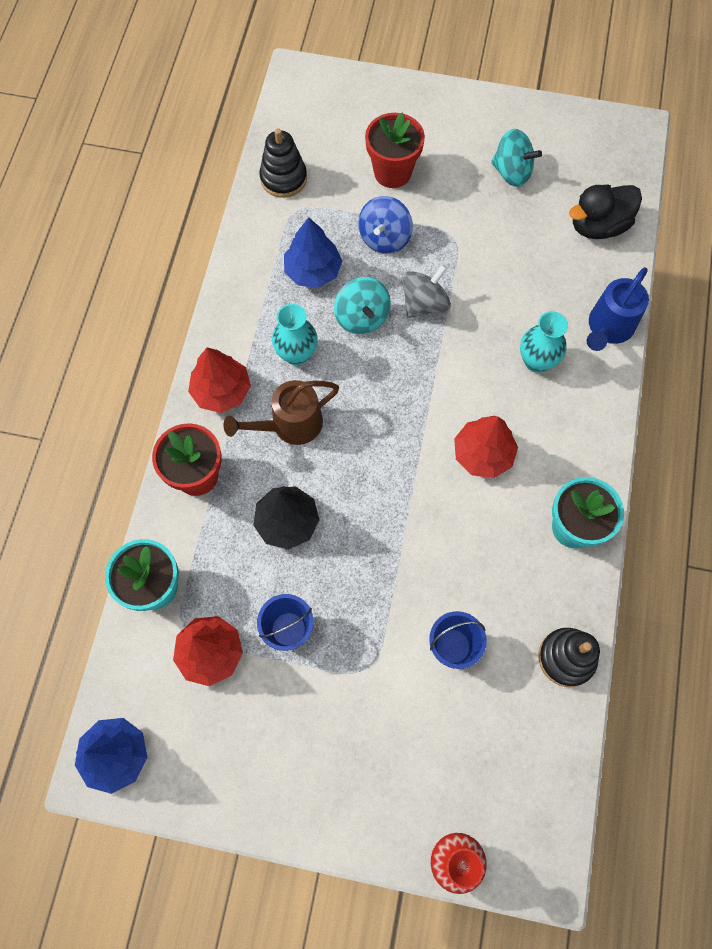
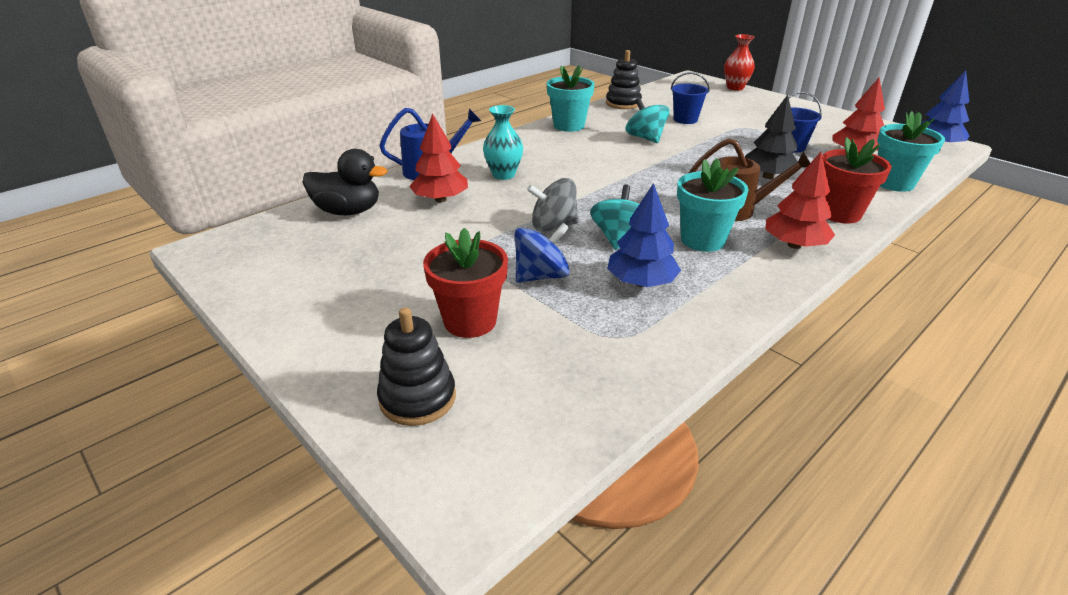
camera: 145 degrees left, 35 degrees down
(283, 178) = (608, 375): black stacking toy -> black stacking toy (417, 398)
(296, 354) = (702, 240): turquoise vase -> turquoise flower pot
(483, 454) = (593, 158): red tree -> red tree (440, 199)
(512, 172) = (355, 269): turquoise spinning top -> turquoise spinning top (645, 138)

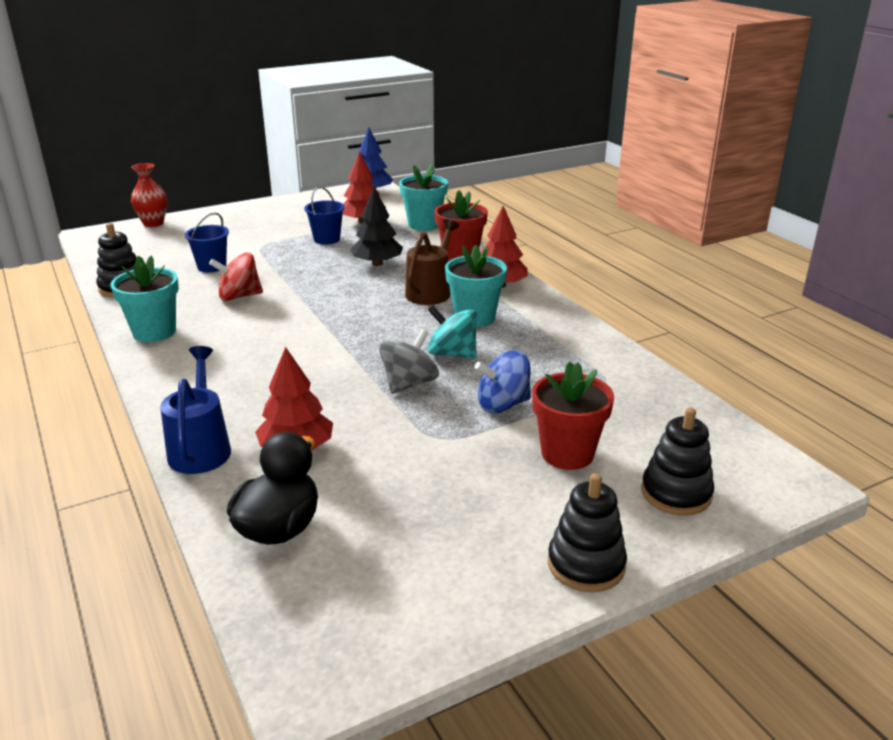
camera: 75 degrees left, 5 degrees down
(305, 345) = (586, 565): none -> black stacking toy
(503, 175) = (261, 396): turquoise vase -> none
(541, 276) = (502, 404): blue spinning top -> blue spinning top turned 90 degrees counterclockwise
(553, 226) = (409, 383): grey spinning top -> grey spinning top turned 150 degrees counterclockwise
(641, 282) = (531, 358): blue tree -> none
(645, 138) = (239, 296): turquoise spinning top -> red spinning top

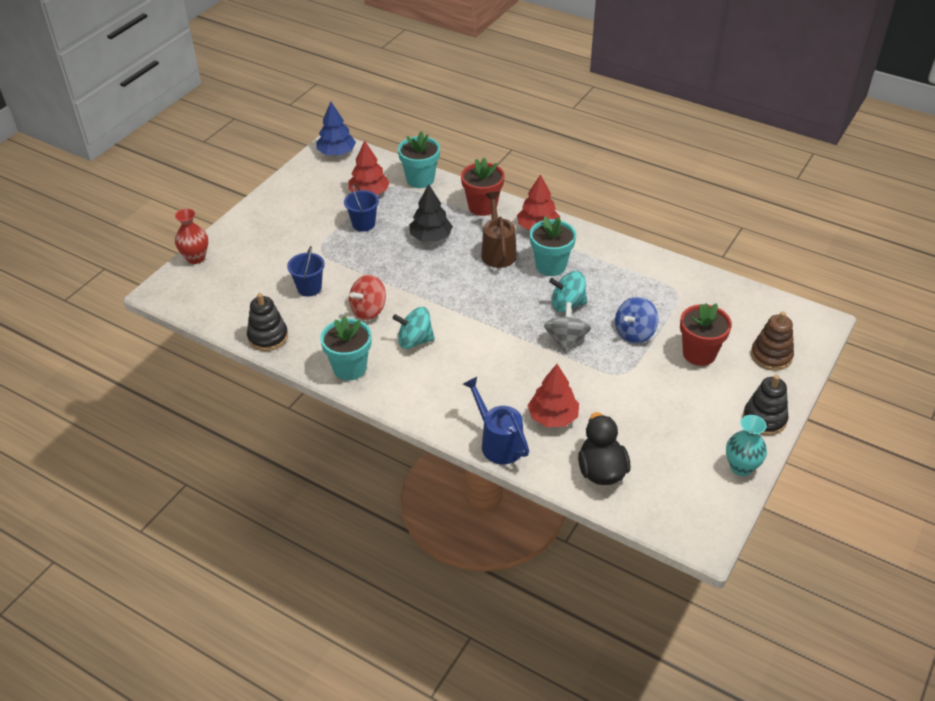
camera: 30 degrees left, 15 degrees up
(247, 332) = (414, 341): none -> turquoise spinning top
(481, 612) = (741, 467): none -> turquoise vase
(676, 493) = (771, 356): black stacking toy -> brown stacking toy

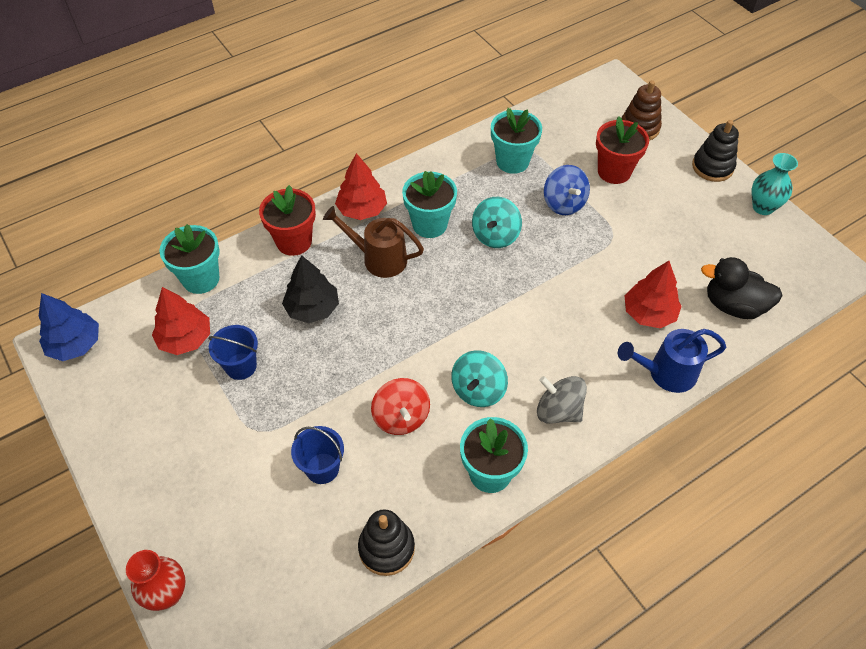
camera: 65 degrees left, 10 degrees up
(566, 340) = (546, 258): grey spinning top -> grey spinning top (558, 411)
(657, 289) = (512, 161): none -> turquoise flower pot

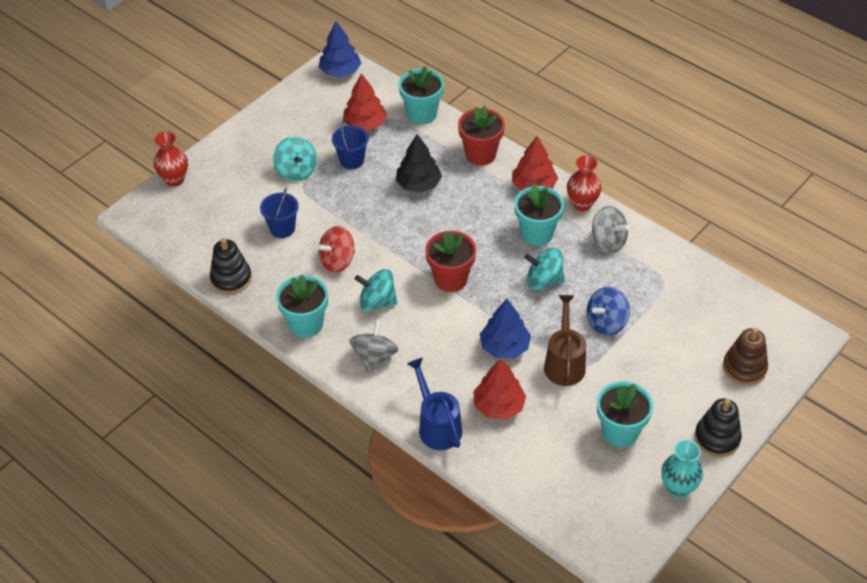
camera: 75 degrees right, 5 degrees down
(229, 432) = (296, 171): none -> turquoise spinning top
(378, 258) = (485, 210): brown watering can -> brown watering can (564, 362)
(403, 179) = (582, 204): none -> red vase
(461, 174) = (608, 241): none -> grey spinning top
(512, 161) = (643, 275): turquoise flower pot -> turquoise flower pot (620, 432)
(573, 289) = (504, 347): none -> blue tree
(614, 172) = (668, 355): red flower pot -> red flower pot (450, 279)
(733, 305) = (534, 471): black duck -> none

